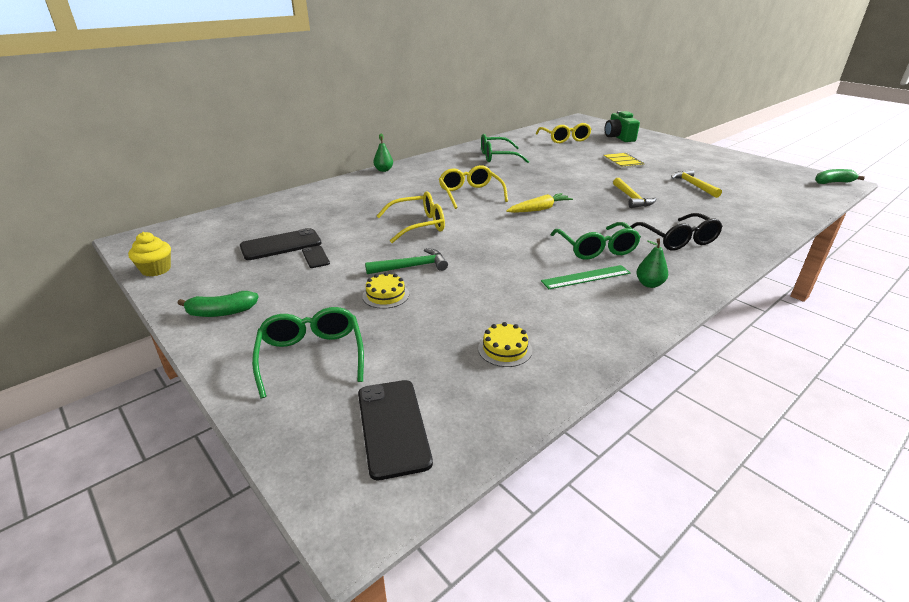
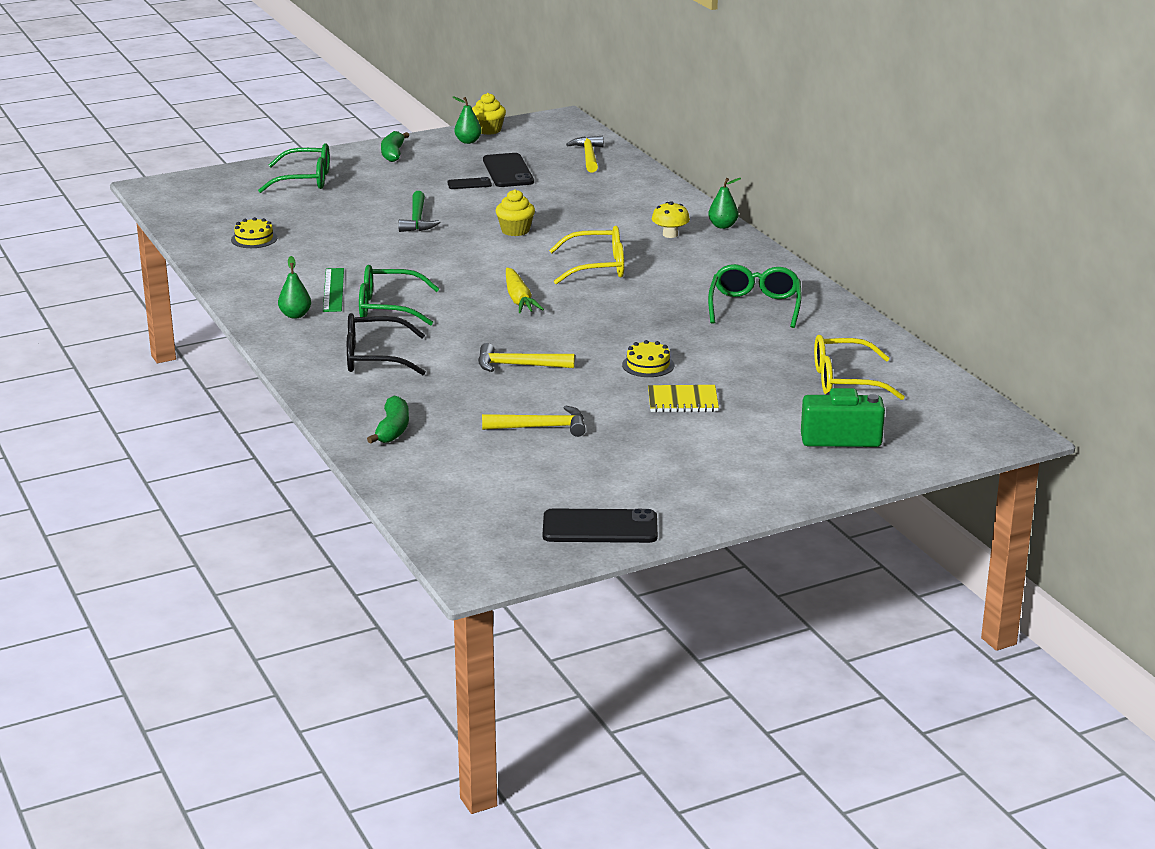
camera: 105 degrees right, 5 degrees down
(190, 275) = (468, 141): none -> green pear
(245, 218) = (588, 156): none -> yellow hammer
(385, 295) = (372, 206): yellow cake -> yellow cake (648, 365)
(393, 427) = (208, 199): black phone -> black phone (600, 527)
(404, 181) = (670, 234): none -> yellow mushroom
(418, 225) = (515, 230): yellow glasses -> yellow cupcake
(833, 182) = (479, 562): green banana -> green banana (393, 430)

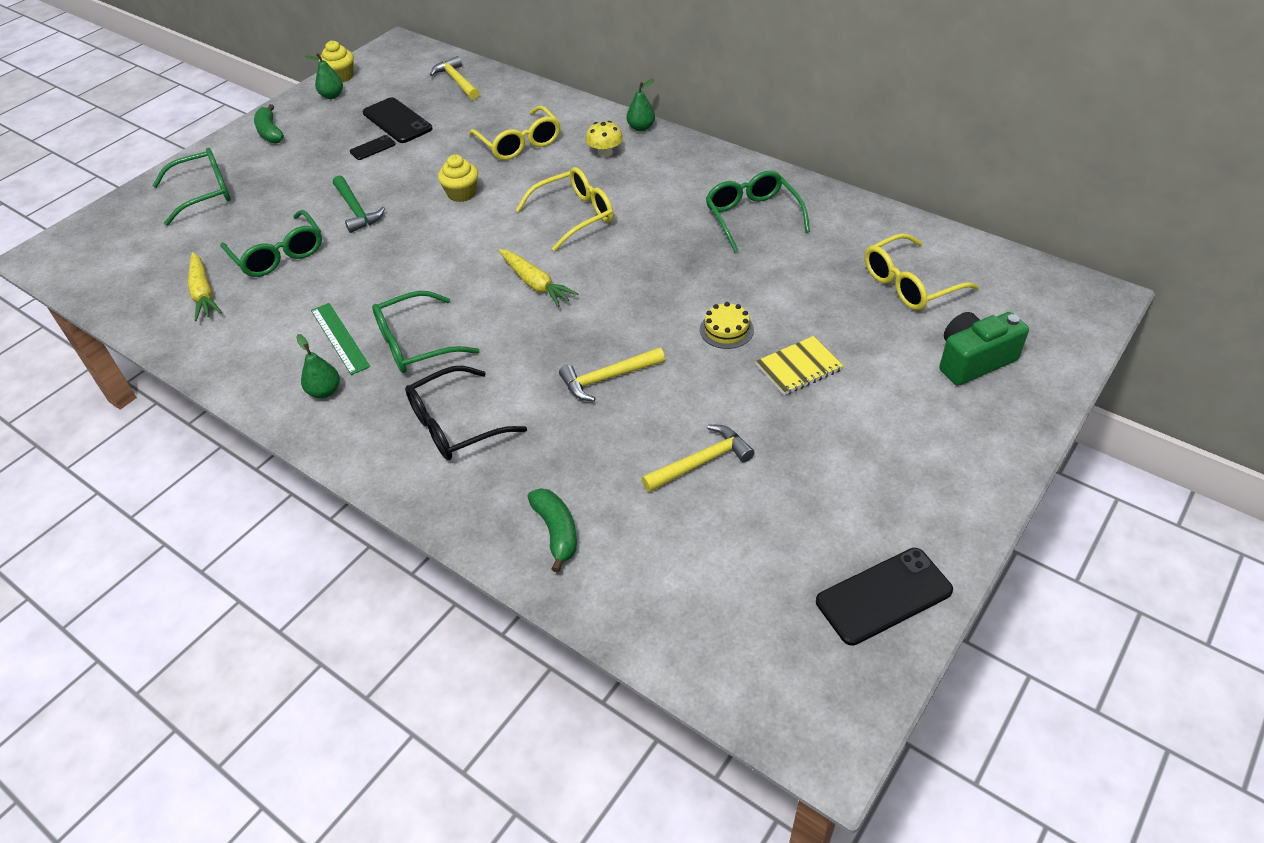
camera: 25 degrees left, 20 degrees up
(254, 239) = (203, 293): yellow cake -> yellow carrot
(331, 231) = (278, 255): none -> green glasses
(600, 210) = (519, 143): none -> yellow glasses

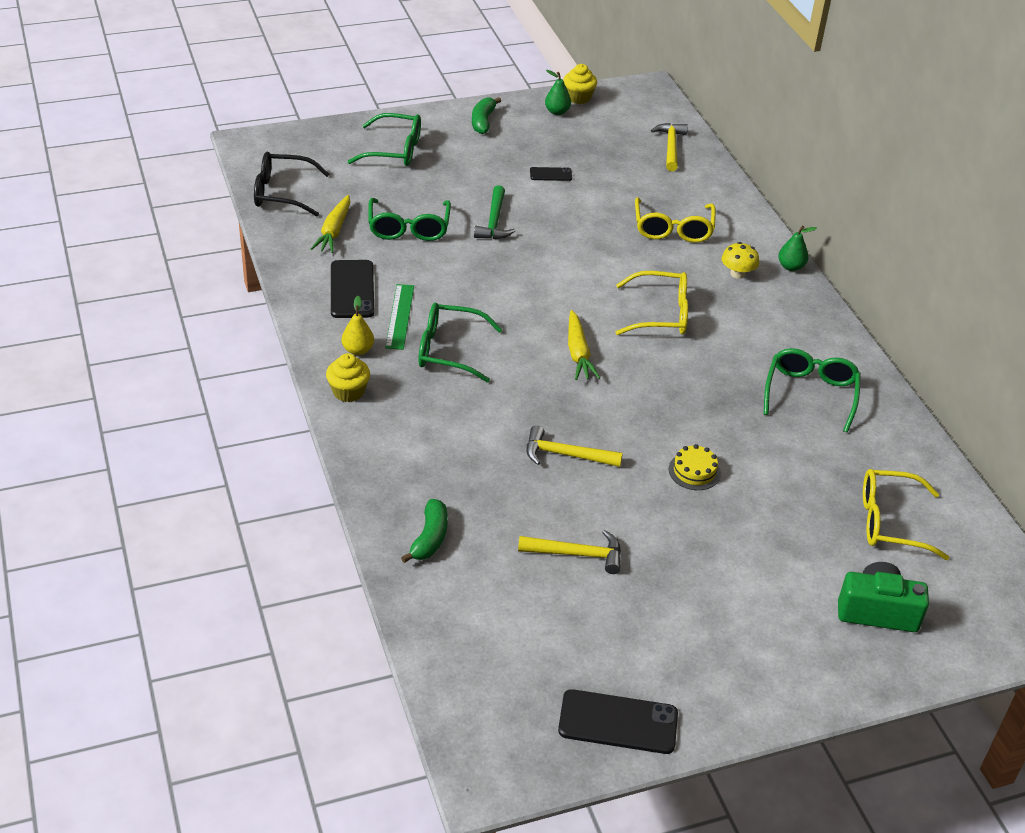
camera: 30 degrees right, 5 degrees down
(325, 391) = (358, 350): green pear -> yellow pear
(397, 121) = (590, 160): black phone -> black phone (352, 289)
(455, 425) = (425, 425): black glasses -> black glasses (282, 193)
(461, 193) = (587, 249): yellow cupcake -> yellow cupcake (348, 392)
(799, 367) = (723, 532): yellow notebook -> none

